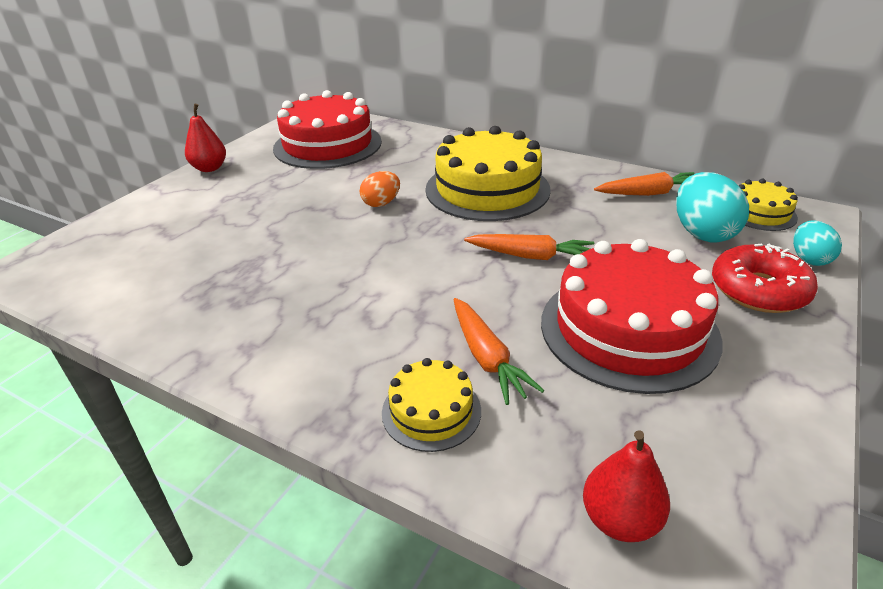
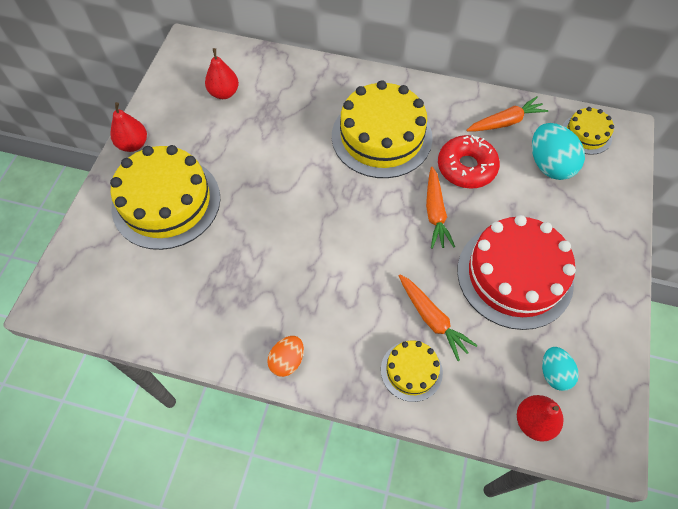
camera: 15 degrees left, 25 degrees up
(211, 210) = (166, 202): none -> yellow cake
(327, 145) = (224, 93): red cake -> red pear
(381, 203) = (303, 169): orange egg -> orange egg (287, 361)
(531, 256) = (435, 213): orange carrot -> orange carrot turned 90 degrees clockwise
(758, 290) = (591, 221): red donut -> red donut (466, 167)
(809, 259) = (621, 182): turquoise egg -> turquoise egg (554, 373)

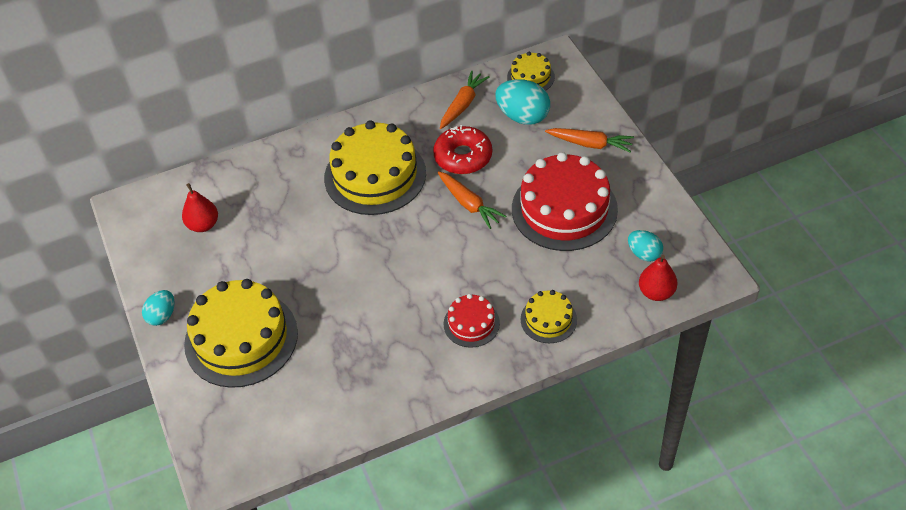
camera: 35 degrees left, 10 degrees down
(133, 144) = (162, 316): red pear -> turquoise egg
(287, 361) = (454, 376): orange egg -> none
(343, 323) = (471, 323): none -> red cake
(432, 319) = (533, 277): orange carrot -> orange carrot (590, 144)

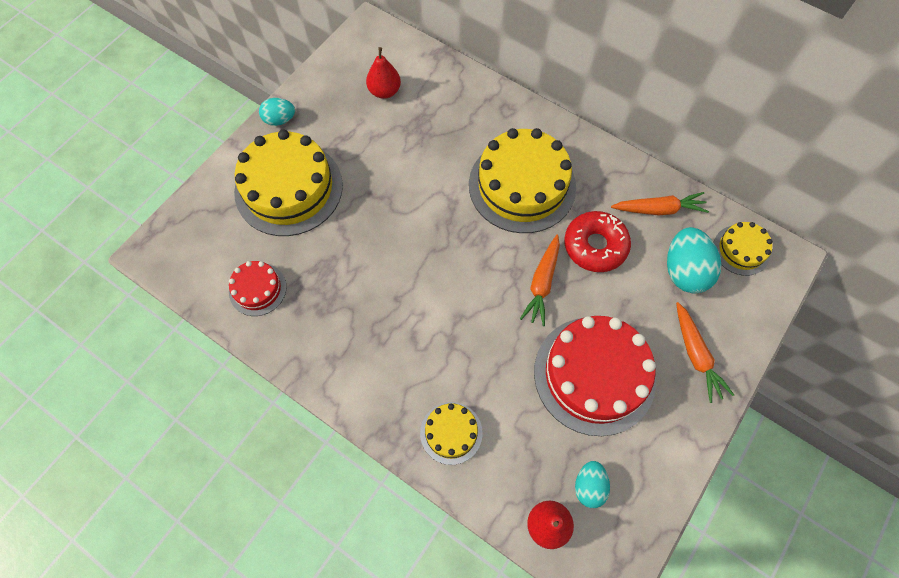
camera: 55 degrees right, 15 degrees up
(471, 323) = (406, 363): red cake -> red cake (257, 289)

